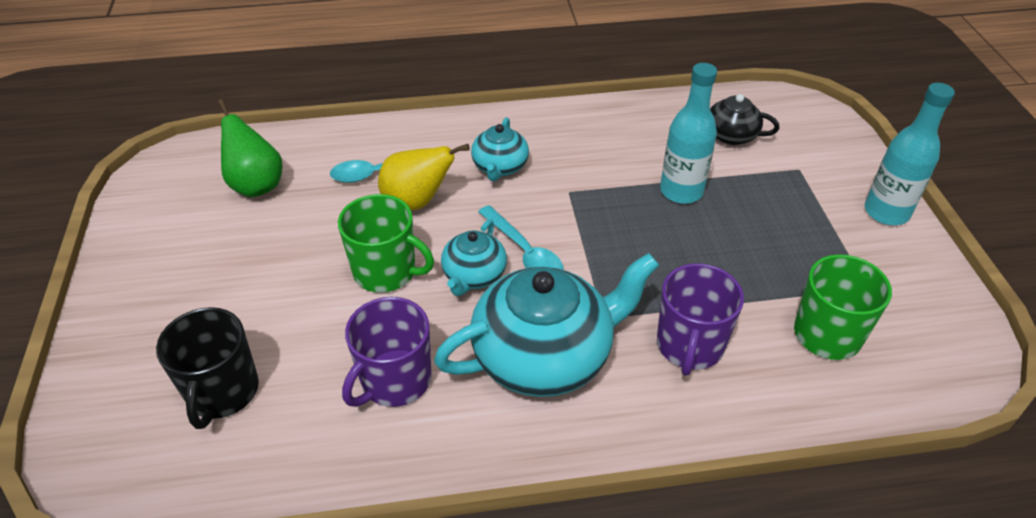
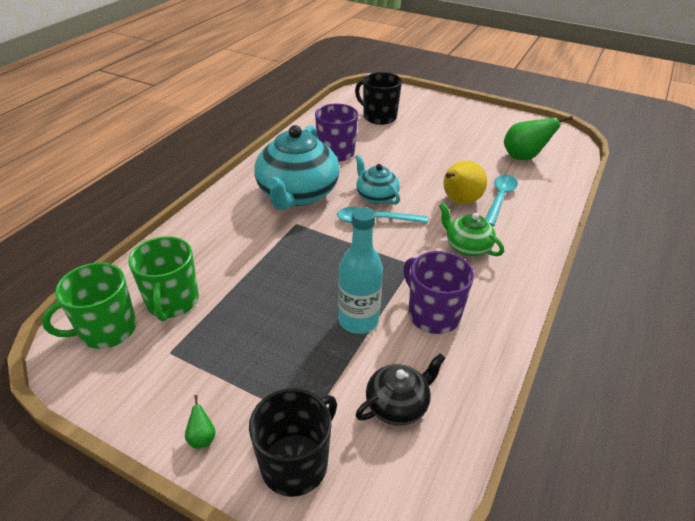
camera: 125 degrees right, 5 degrees down
(386, 272) = (409, 172): green mug -> green mug (106, 330)
(500, 167) = (467, 246): turquoise teapot -> green teapot
(689, 346) = (240, 241): purple mug -> purple mug (432, 314)
(832, 158) = (296, 463): none -> black mug
(886, 212) = (202, 438): turquoise bottle -> green pear

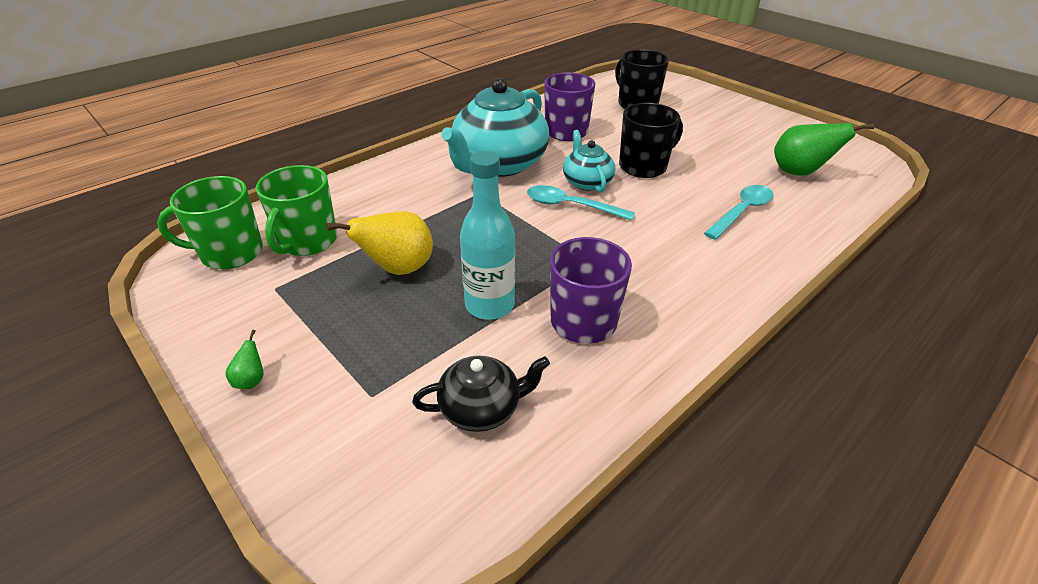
camera: 20 degrees right, 0 degrees up
(296, 463) = (329, 437): black mug -> black mug (643, 166)
(459, 201) = (686, 205): yellow pear -> yellow pear (398, 269)
(467, 246) = (668, 256): green teapot -> none

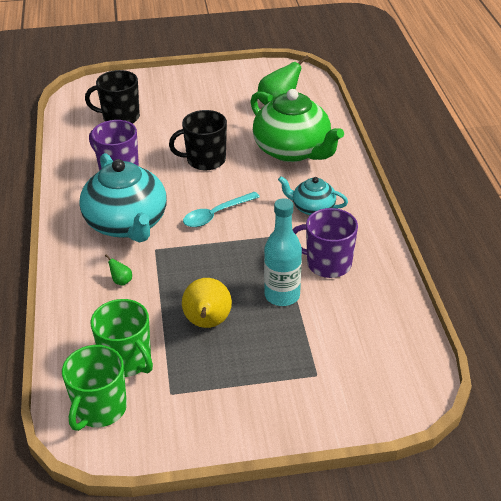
camera: 55 degrees left, 0 degrees up
(251, 380) = (260, 427): green pear -> green pear (121, 281)
(482, 408) = (361, 333): black teapot -> none
(587, 182) = (196, 194): turquoise teapot -> turquoise teapot (312, 208)
(643, 166) = (205, 160): black mug -> black mug turned 105 degrees counterclockwise
(742, 211) = (292, 150): turquoise spoon -> green teapot

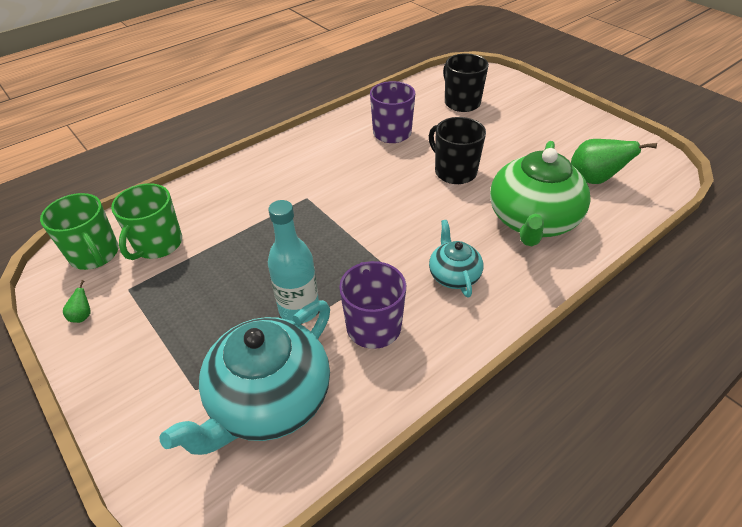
camera: 60 degrees right, 5 degrees up
(99, 409) = (95, 254): green mug -> green mug turned 120 degrees counterclockwise
(121, 281) = (252, 197): green pear -> green pear (83, 316)
(127, 224) = (327, 168): turquoise teapot -> turquoise teapot (268, 400)
(207, 323) = (229, 273): yellow pear -> none
(216, 215) = (382, 212): turquoise spoon -> none

